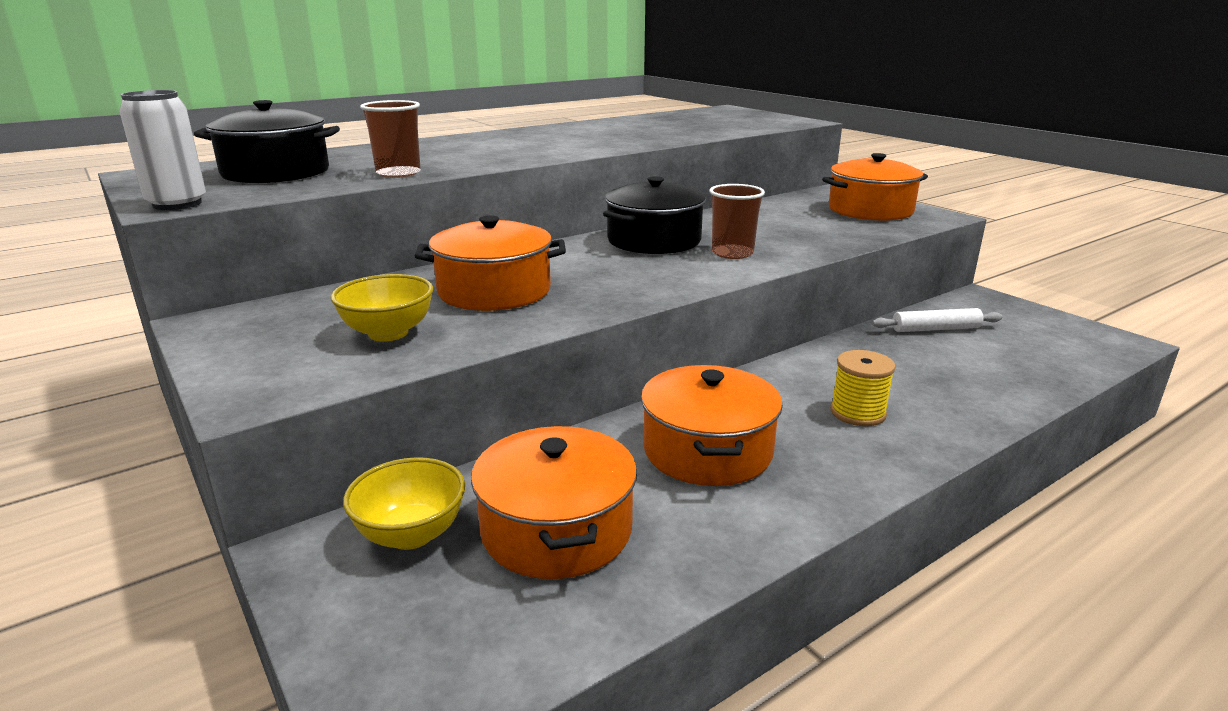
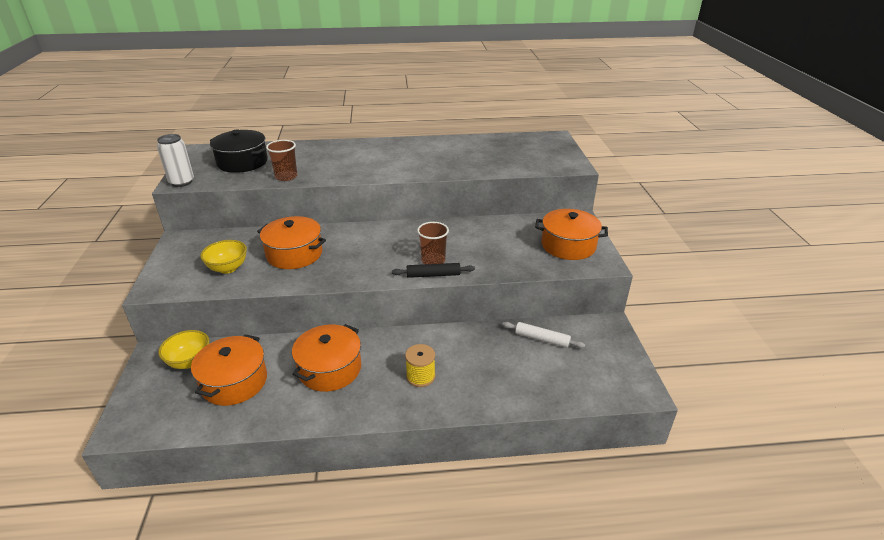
camera: 30 degrees right, 10 degrees up
(654, 240) = (409, 237): black pot -> none
(760, 265) = (433, 275): none -> black rolling pin

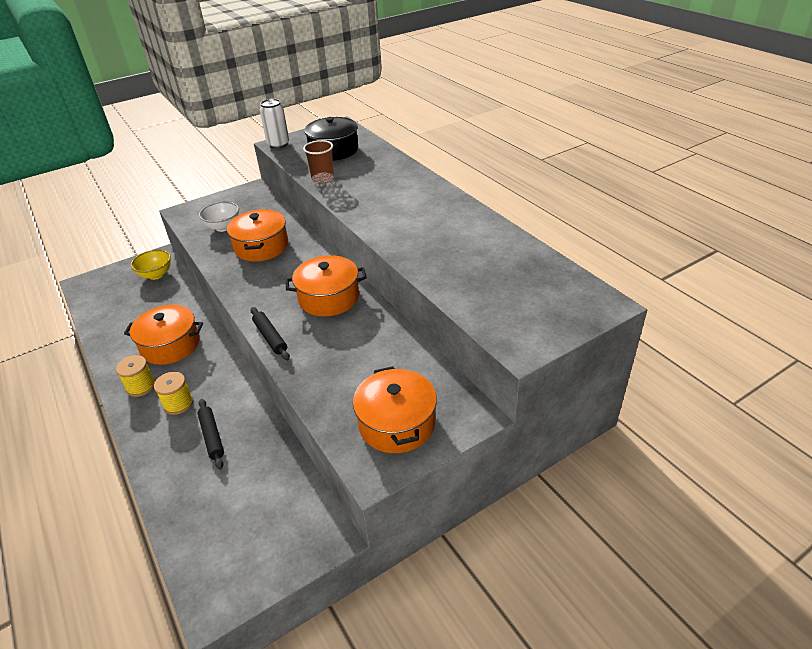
camera: 65 degrees right, 5 degrees up
(228, 268) = (223, 227): yellow bowl -> white bowl
(234, 382) = (140, 305): orange pot -> orange pot (329, 298)
(374, 399) = (141, 386): none -> yellow spool
(433, 260) = (297, 327): brown cup -> none
(478, 362) = (212, 436): none -> black rolling pin
(542, 339) = (271, 476): white rolling pin -> none

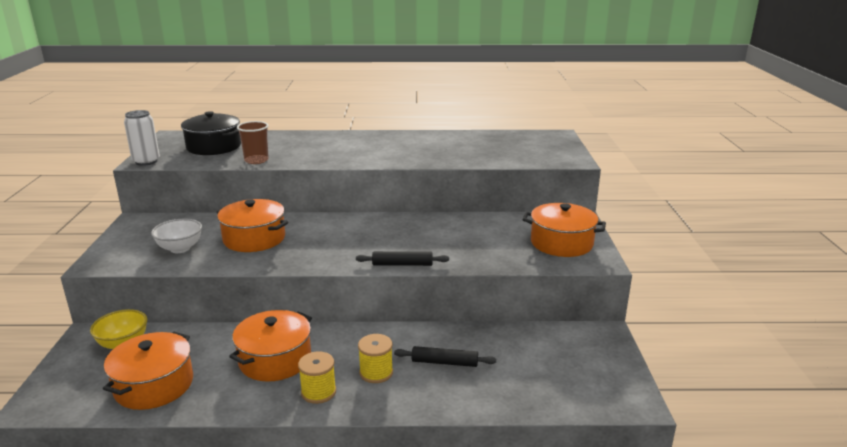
camera: 60 degrees left, 15 degrees down
(329, 298) = (384, 230): orange pot -> orange pot (154, 385)

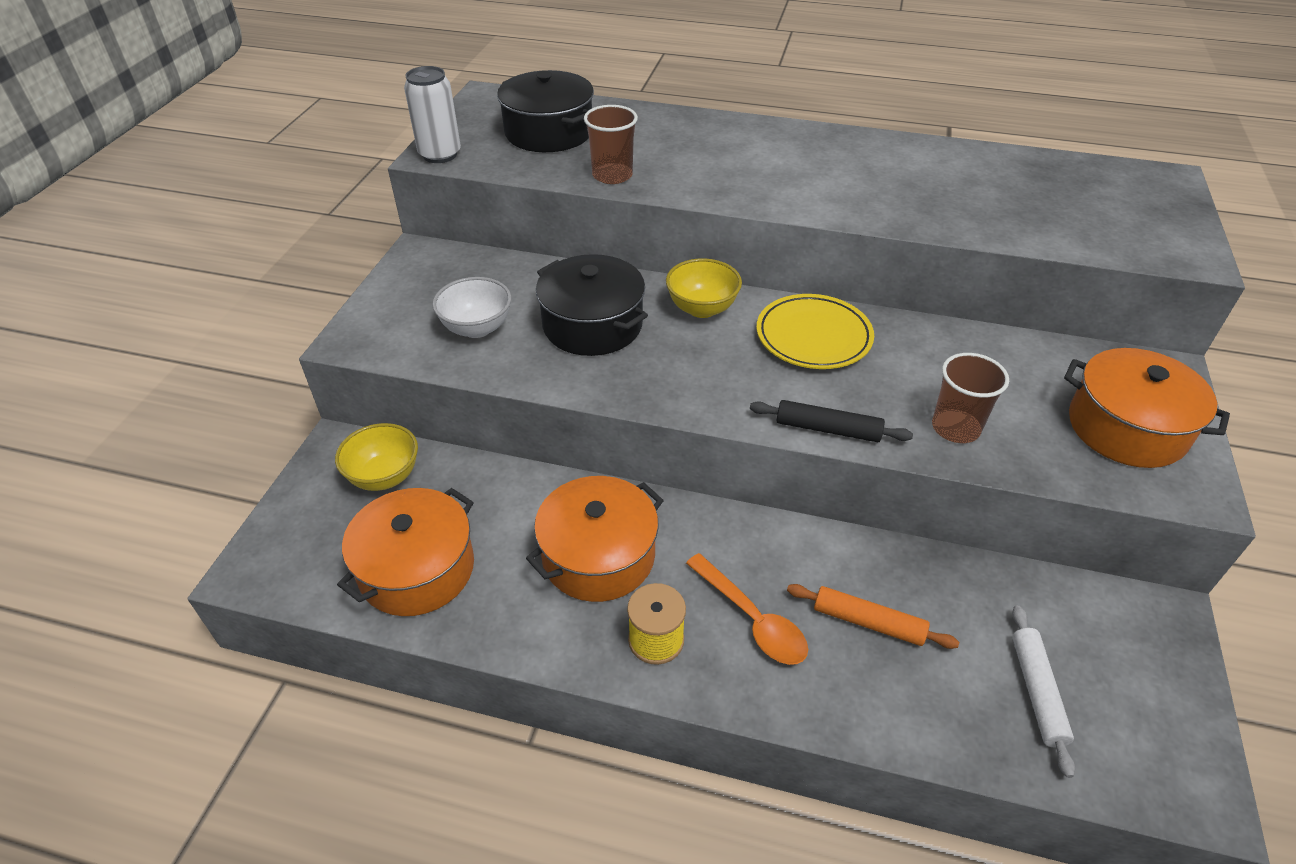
camera: 15 degrees right, 20 degrees up
(254, 239) = (592, 325): orange pot -> black pot
(320, 224) = (702, 308): none -> yellow bowl
(376, 372) = (752, 619): yellow spool -> orange spoon
(387, 228) = (813, 336): none -> yellow plate
(444, 362) = (868, 622): black rolling pin -> orange rolling pin
(472, 254) = (955, 428): none -> brown cup
(543, 376) = (1037, 692): none -> white rolling pin

